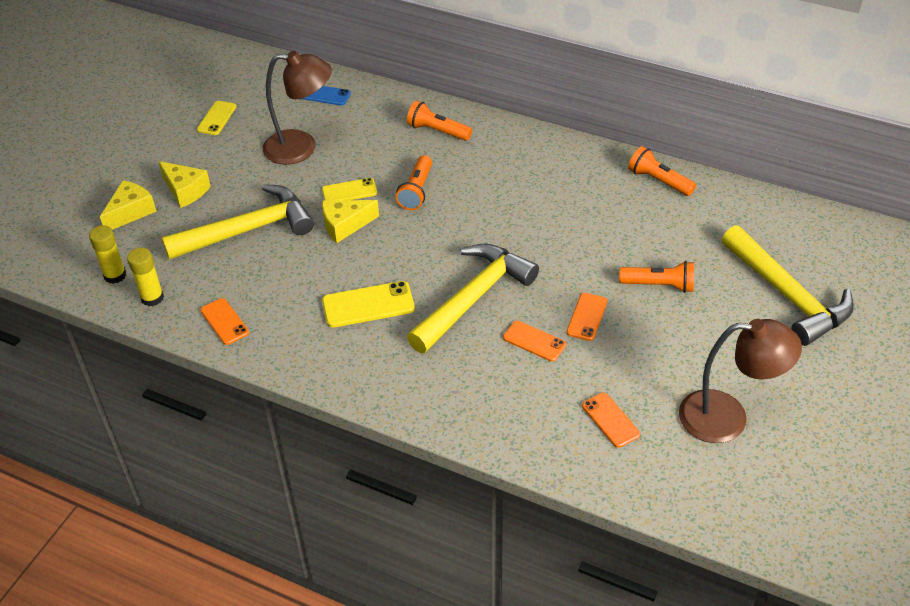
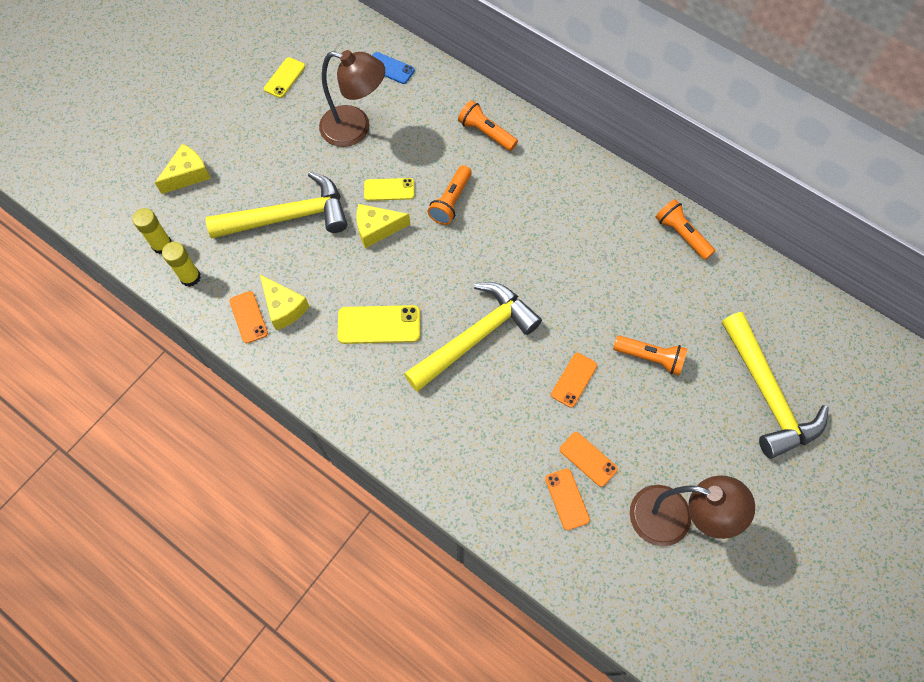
camera: 10 degrees right, 20 degrees up
(185, 191) = (241, 159): yellow cheese -> yellow cheese (284, 307)
(534, 341) = (519, 397): orange phone -> orange phone (588, 459)

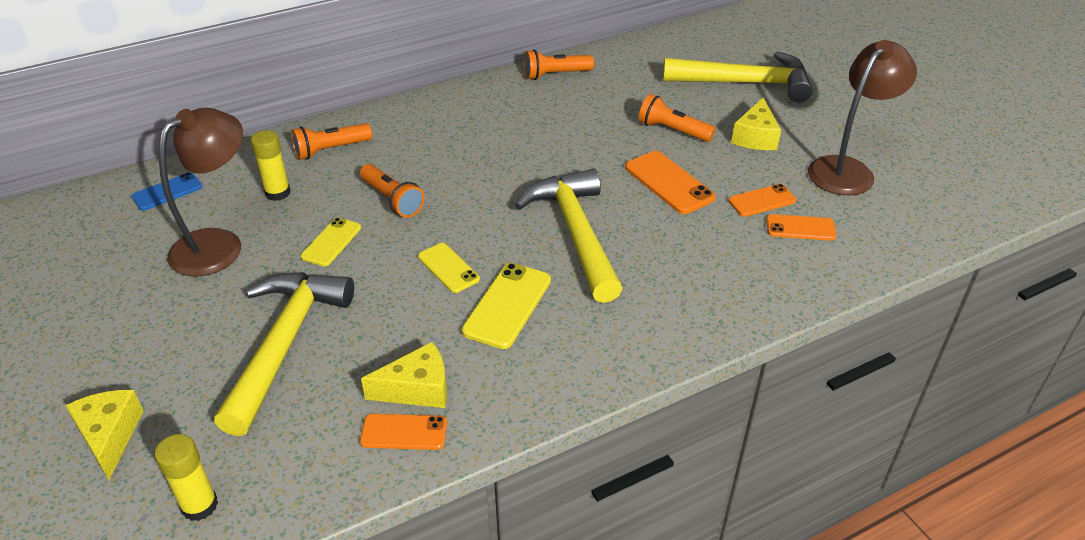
camera: 65 degrees left, 25 degrees down
(190, 277) = (286, 484): yellow glue stick -> yellow glue stick (277, 193)
(284, 78) = (70, 285): yellow phone -> yellow phone (448, 268)
(377, 229) = (376, 268): yellow cheese -> yellow cheese (755, 137)
(574, 380) = (669, 183): orange phone -> orange phone, size x1.52
(650, 358) = (672, 131): orange flashlight -> orange flashlight turned 105 degrees counterclockwise

